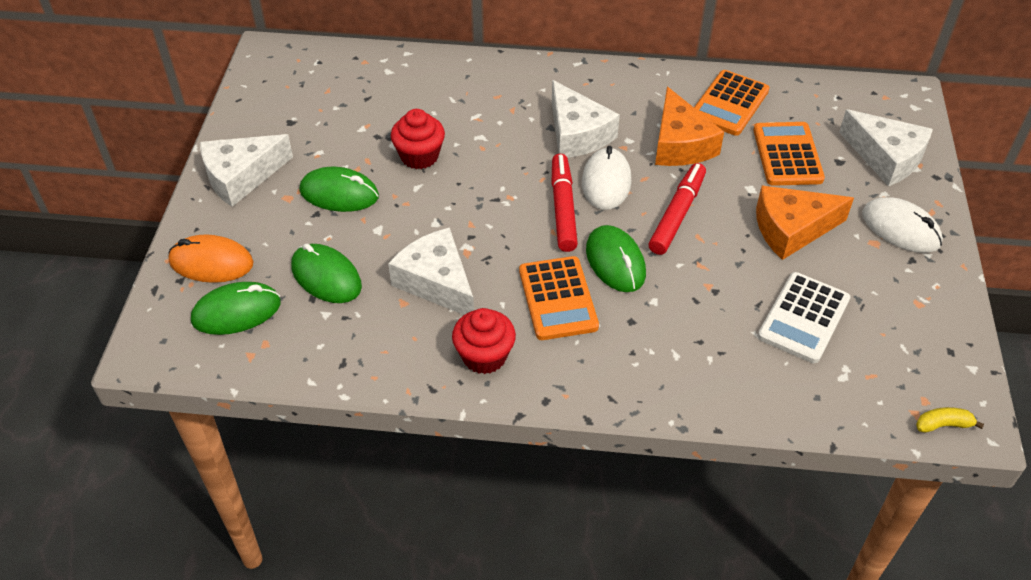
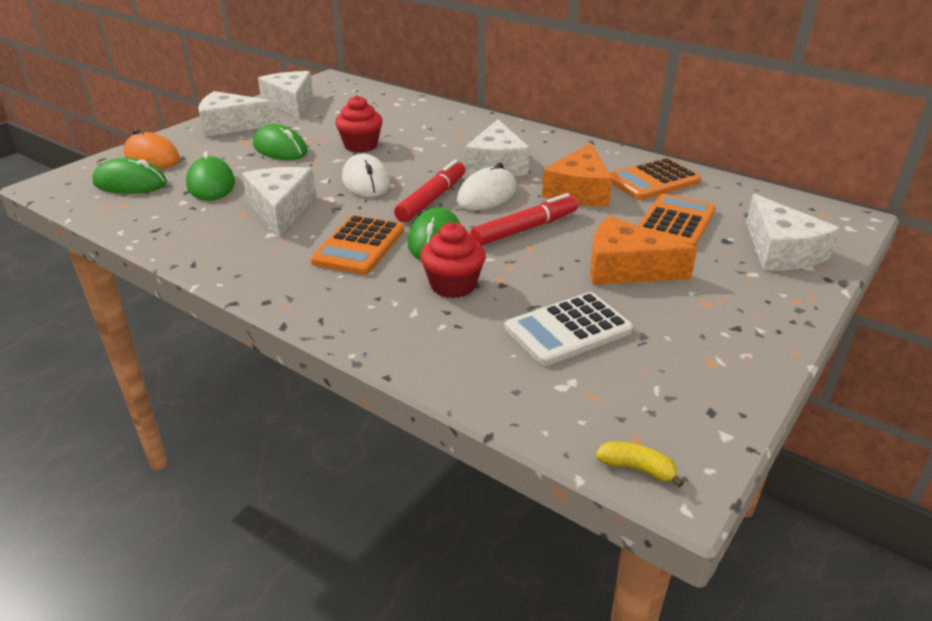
camera: 30 degrees right, 15 degrees down
(268, 112) = (290, 103): none -> white cheese
(484, 356) = (256, 259): red cupcake -> red cupcake (453, 285)
(900, 228) = (747, 302): white mouse -> white mouse (366, 181)

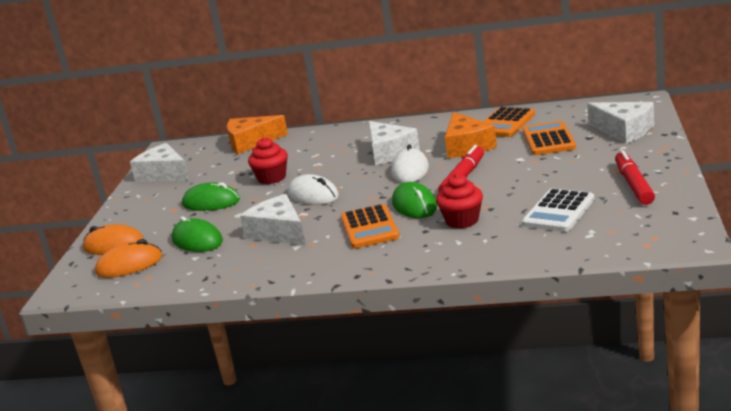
camera: 25 degrees left, 10 degrees down
(130, 183) = (129, 265): green mouse -> orange mouse
(230, 125) = (141, 204): white cheese -> none
(432, 199) = (376, 186): red marker -> red marker (633, 184)
(626, 268) = (551, 172): orange cheese -> orange cheese (251, 142)
(637, 469) = (668, 247): yellow banana -> none

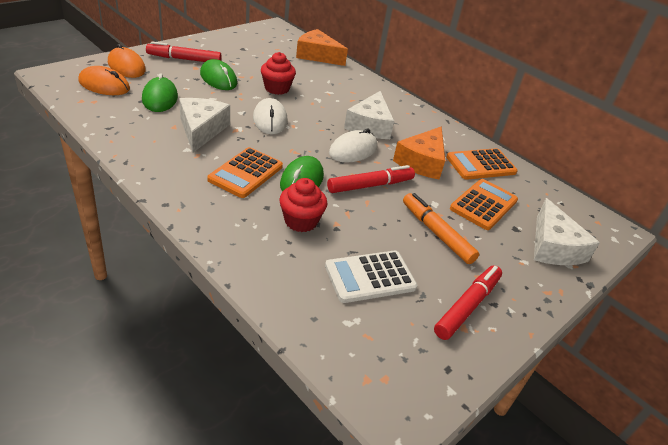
camera: 30 degrees right, 15 degrees up
(150, 211) = (184, 59): none -> red marker
(164, 174) = (239, 41): white cheese -> none
(551, 169) = (436, 233): none -> orange marker

